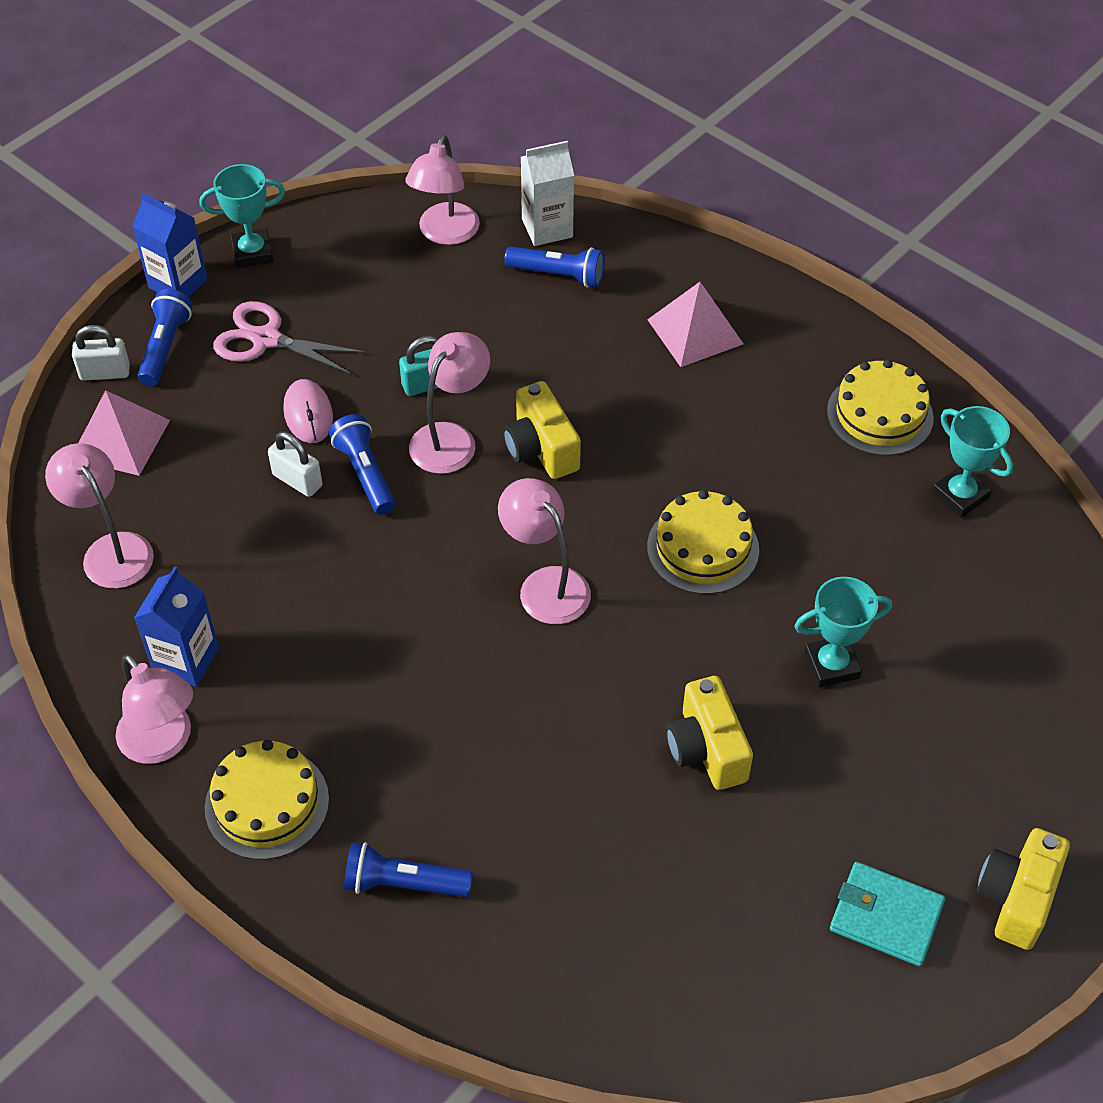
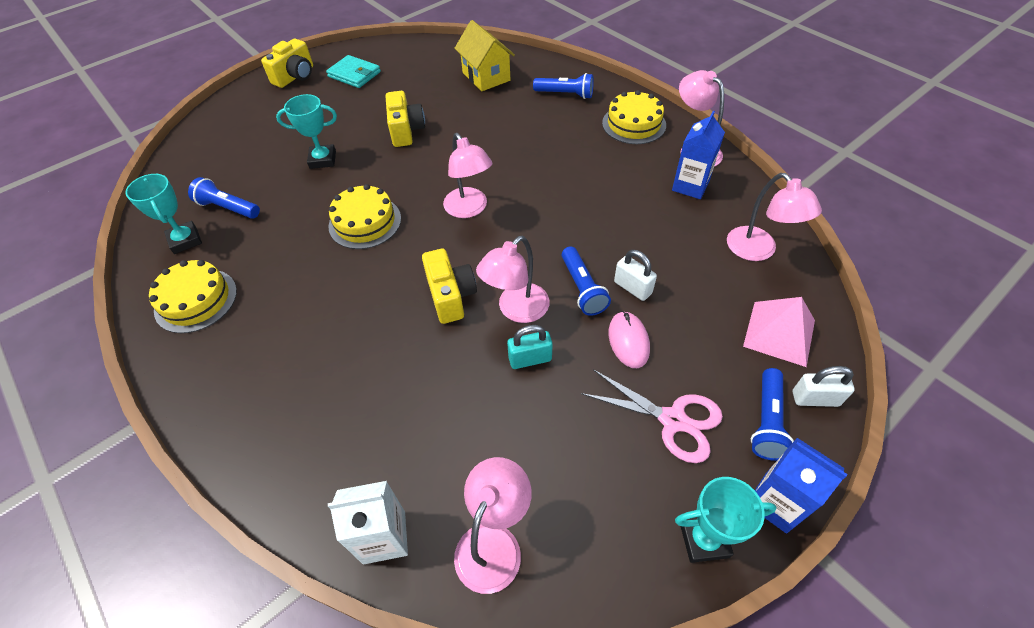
camera: 170 degrees left, 0 degrees up
(558, 275) = (391, 467): blue flashlight -> blue flashlight (228, 208)
(584, 931) = (486, 77): none -> yellow house
(695, 331) = (293, 388): pink pyramid -> none

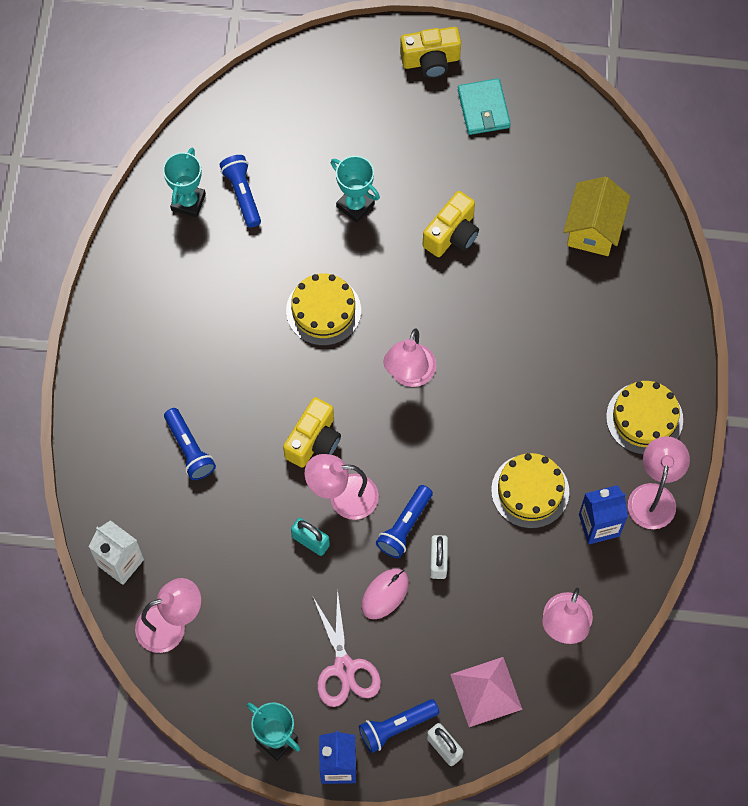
camera: 45 degrees right, 15 degrees up
(196, 300) = (153, 274): yellow cake -> yellow cake (530, 491)
(565, 94) = (633, 324): blue flashlight -> blue flashlight (189, 449)

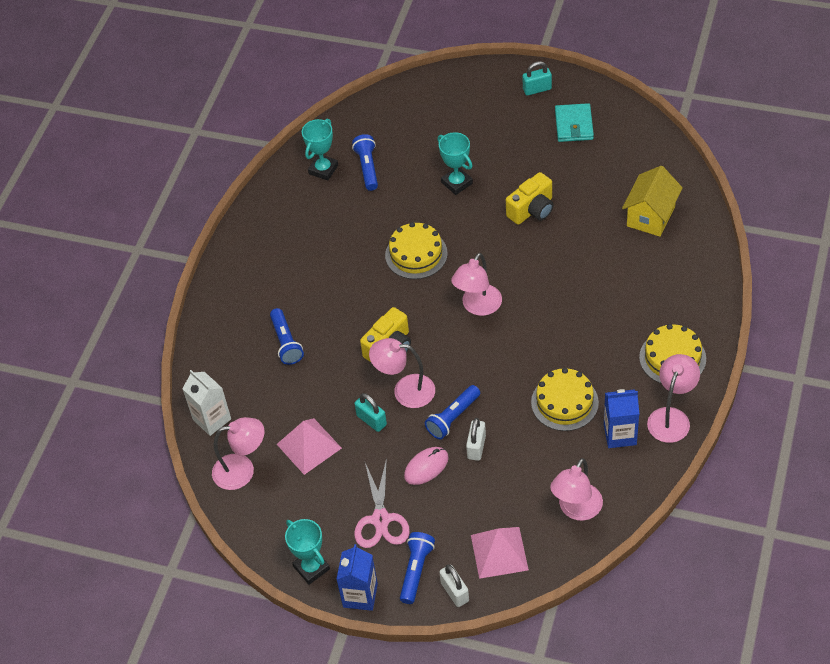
camera: 15 degrees right, 15 degrees down
(243, 583) = (309, 446): none -> pink pyramid
(396, 727) = (416, 571): blue flashlight -> blue flashlight turned 120 degrees clockwise
(431, 61) = (537, 89): yellow camera -> turquoise padlock

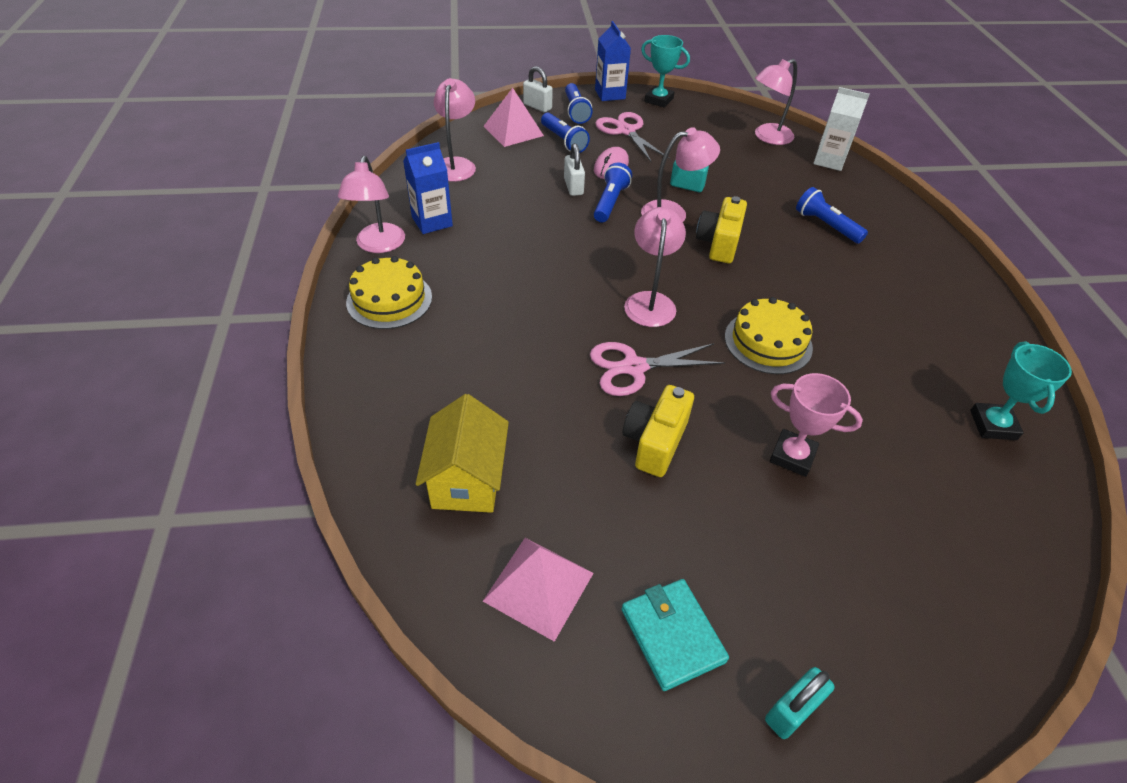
camera: 150 degrees right, 5 degrees down
(309, 446) = (727, 160): pink pyramid -> pink pyramid (539, 586)
(367, 168) = (937, 445): blue flashlight -> blue flashlight (563, 141)
(457, 183) = (792, 456): turquoise trophy -> pink trophy
(518, 259) = (634, 367): none -> pink scissors
(564, 402) = (502, 235): yellow cake -> none

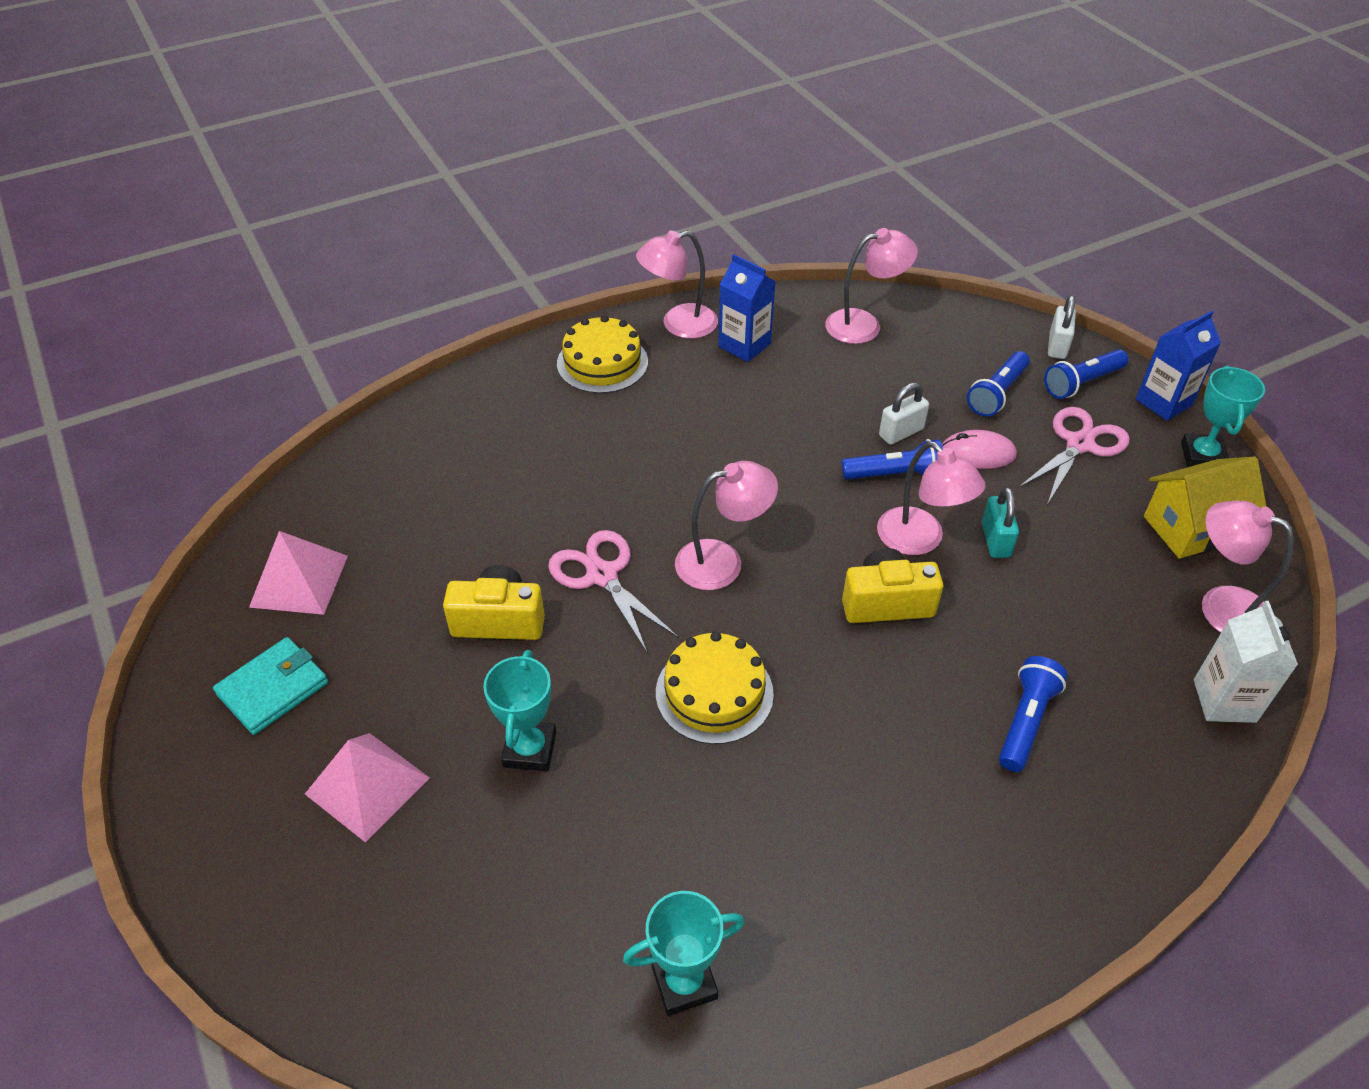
camera: 70 degrees right, 0 degrees up
(467, 480) = (397, 497): yellow house -> yellow house (1190, 528)
(513, 131) = (978, 344): pink pyramid -> pink pyramid (367, 785)
(792, 456) = (530, 749): pink trophy -> turquoise trophy
(792, 711) = (216, 797): turquoise padlock -> none

